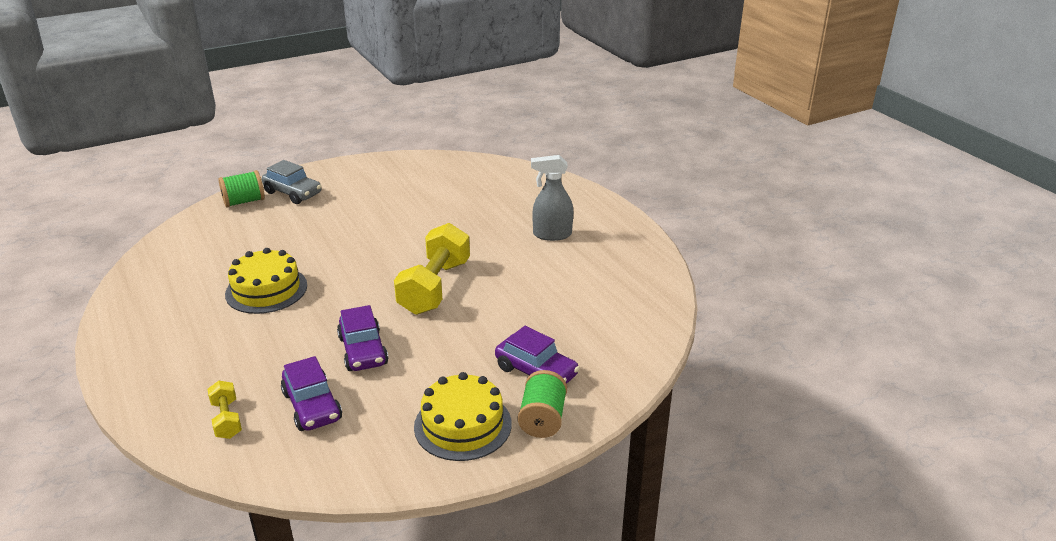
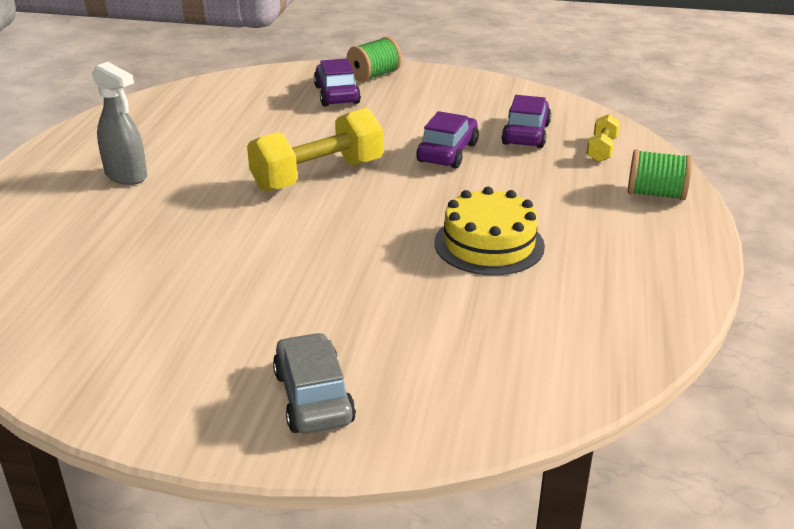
camera: 140 degrees left, 0 degrees up
(244, 202) = (406, 419): green spool -> green spool (656, 194)
(463, 425) = (429, 90): yellow cake -> none

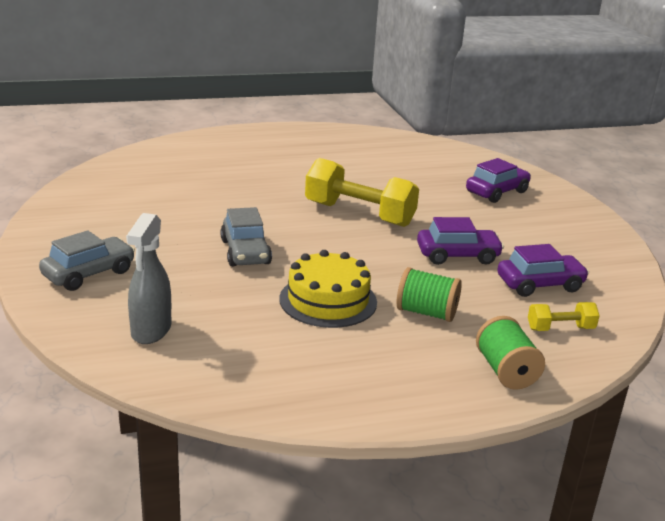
camera: 60 degrees right, 5 degrees down
(126, 176) = (289, 157): grey spray bottle -> grey spray bottle (151, 331)
(348, 267) = (245, 252): none -> grey car
(374, 75) = (554, 198): green spool -> green spool (426, 312)

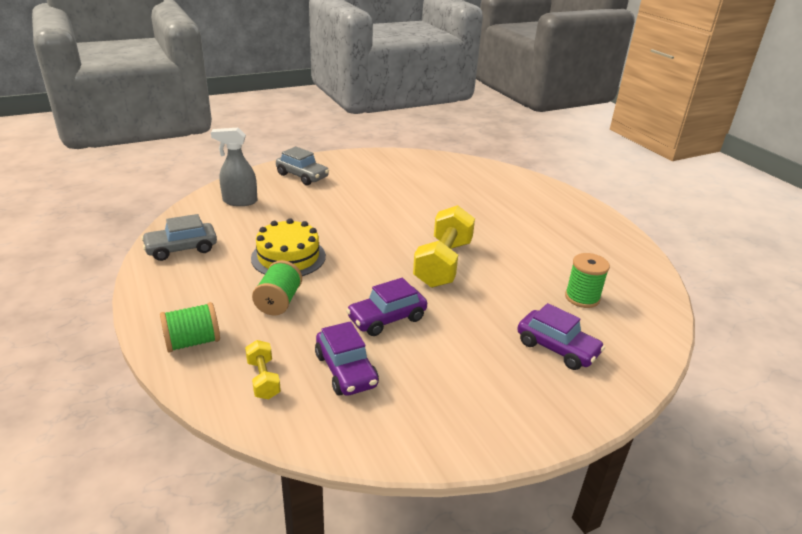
camera: 80 degrees right, 5 degrees up
(245, 252) = (350, 220): grey car -> grey car (181, 249)
(425, 168) = (582, 298): none -> green spool
(457, 255) = (387, 318): purple car -> purple car turned 75 degrees clockwise

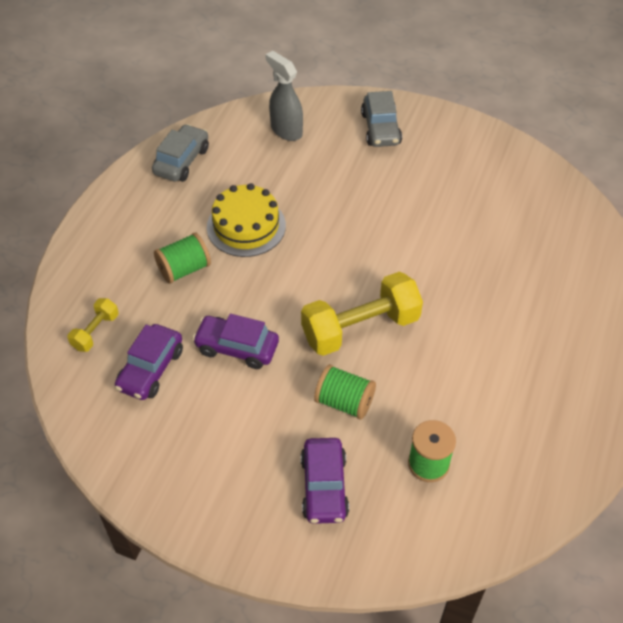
camera: 50 degrees right, 20 degrees up
(181, 249) = (182, 161): grey car -> grey car turned 90 degrees clockwise
(192, 342) = (91, 264): green spool -> green spool (344, 402)

